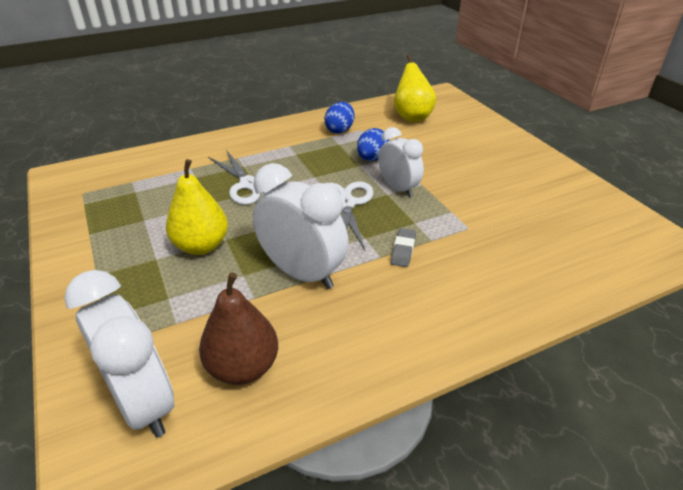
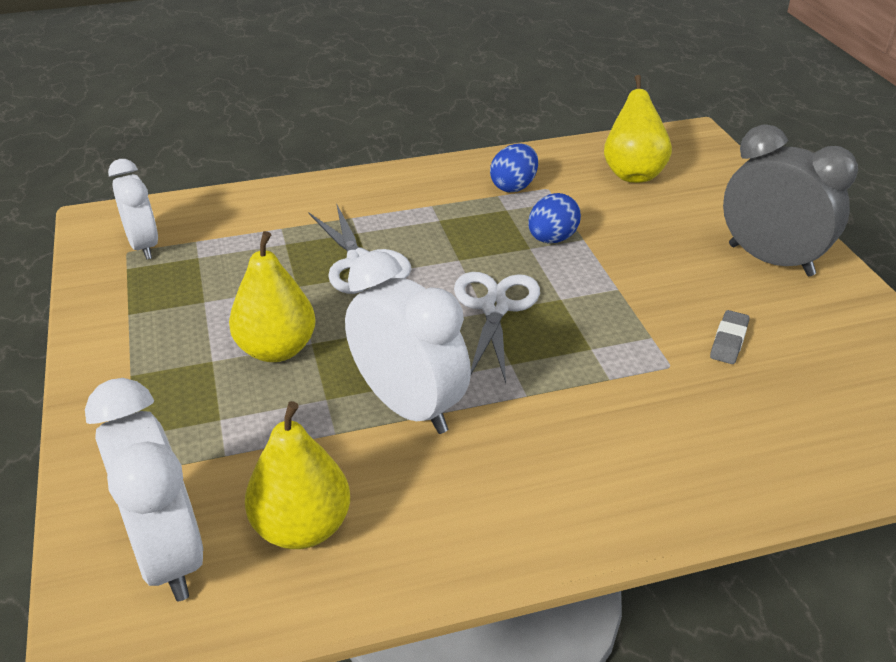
camera: 10 degrees right, 0 degrees up
(243, 367) = (302, 527): brown pear -> yellow pear
(398, 189) = (580, 292): white clock -> white clock (143, 246)
(403, 250) = (562, 389): grey eraser -> grey eraser (728, 341)
(510, 159) = (770, 260): none -> grey clock

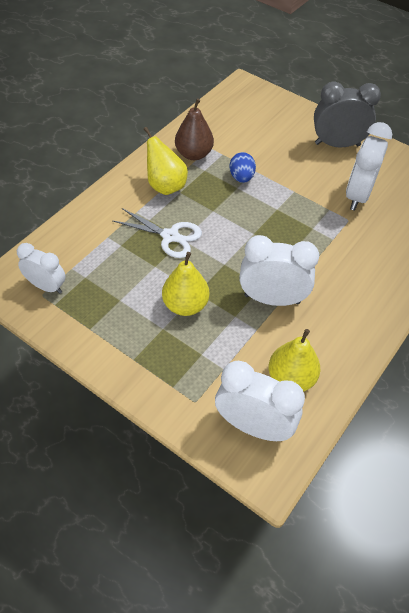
camera: 40 degrees left, 15 degrees up
(495, 308) = (255, 229): white scissors -> none
(514, 186) = (194, 154): blue egg -> brown pear
(633, 173) = (239, 120): yellow pear -> yellow pear (165, 186)
(728, 341) = (358, 195): grey eraser -> white clock

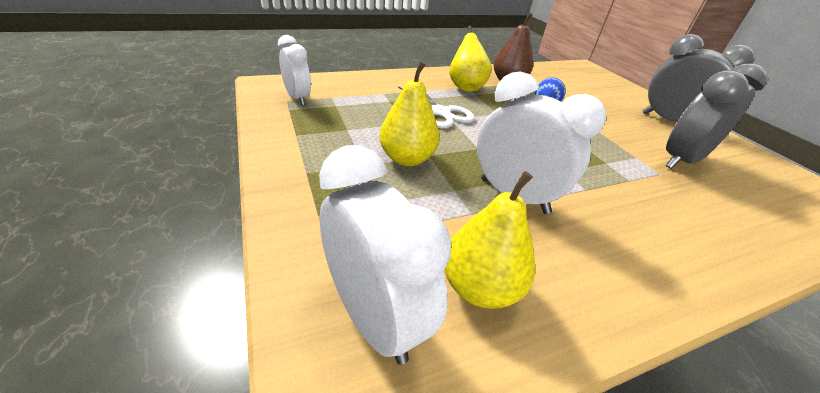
camera: 30 degrees right, 15 degrees down
(358, 195) = (681, 160): white clock -> grey clock

